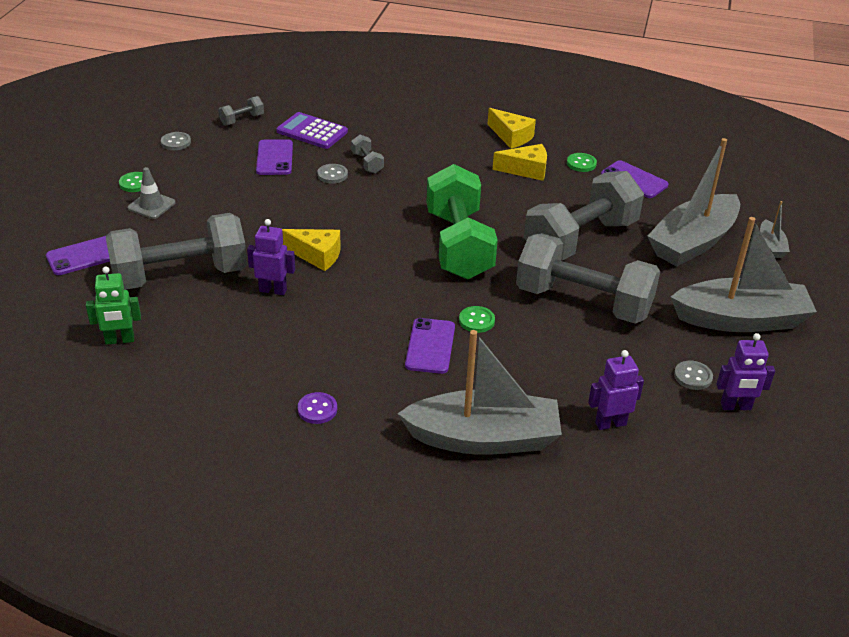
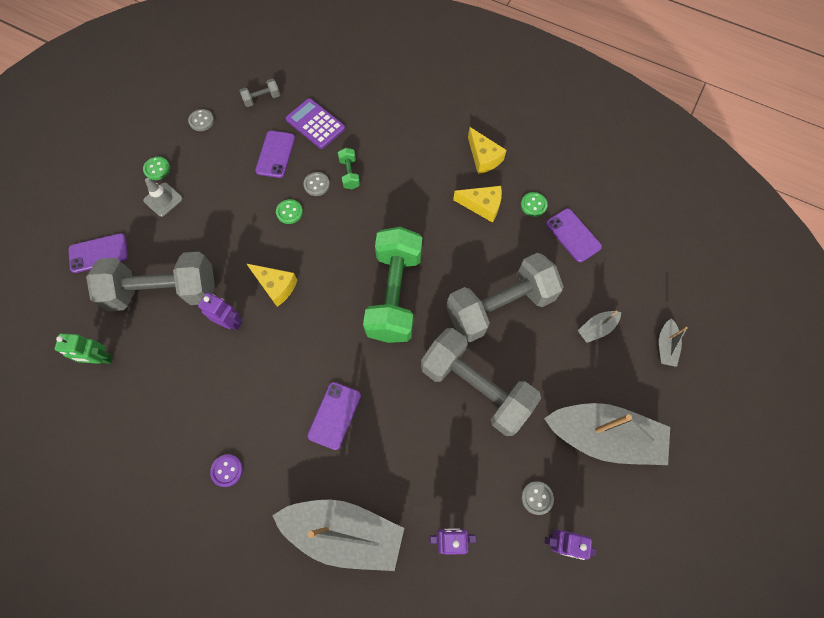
camera: 15 degrees right, 30 degrees up
(367, 163) = (349, 174): grey dumbbell -> green dumbbell
(476, 321) = (380, 392): green button -> green button (289, 212)
(692, 242) = (596, 328): grey boat -> grey boat, size x0.44

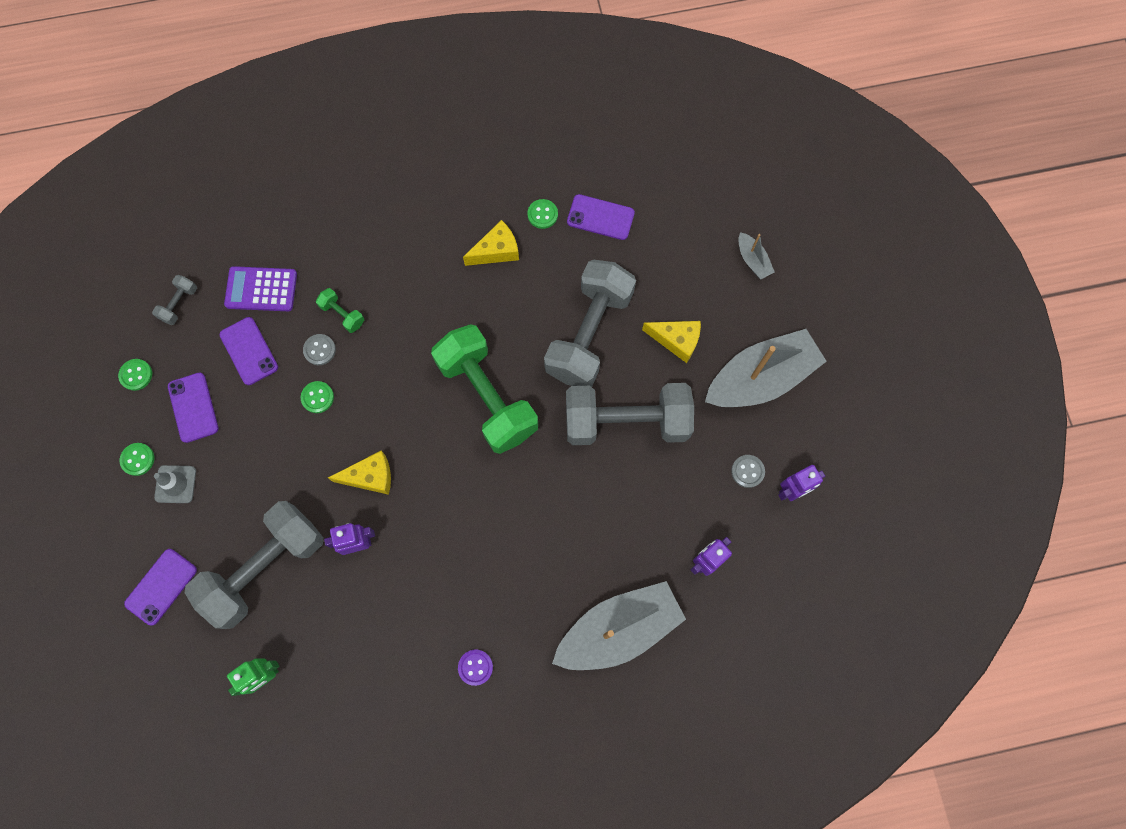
camera: 40 degrees left, 5 degrees up
(201, 121) = (136, 375): grey button -> green button
(334, 415) = (527, 544): purple phone -> purple phone (193, 407)
(483, 158) = (458, 201): yellow cheese -> yellow cheese (676, 341)
(596, 328) = (685, 289): grey boat -> none

